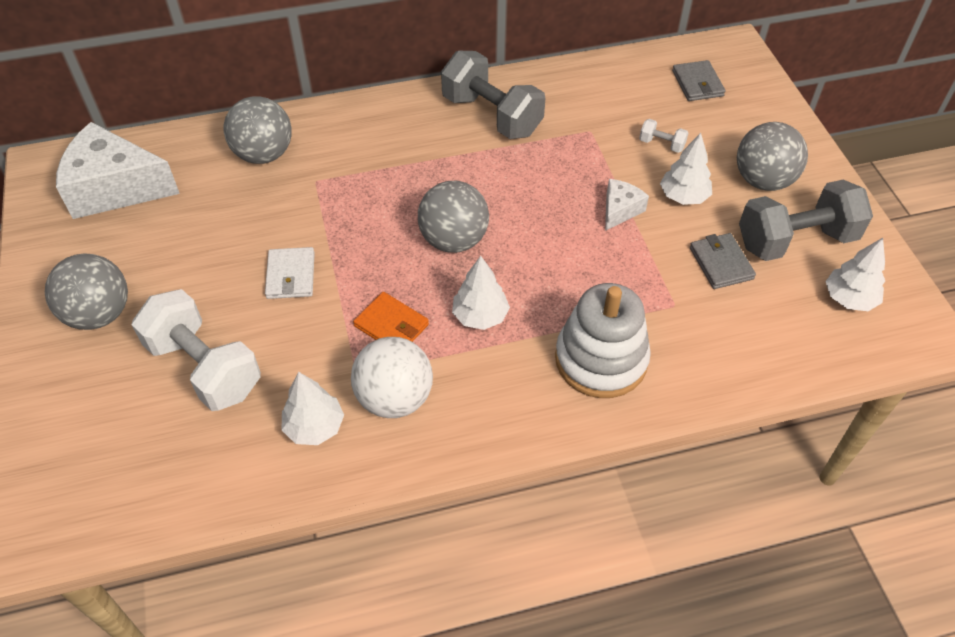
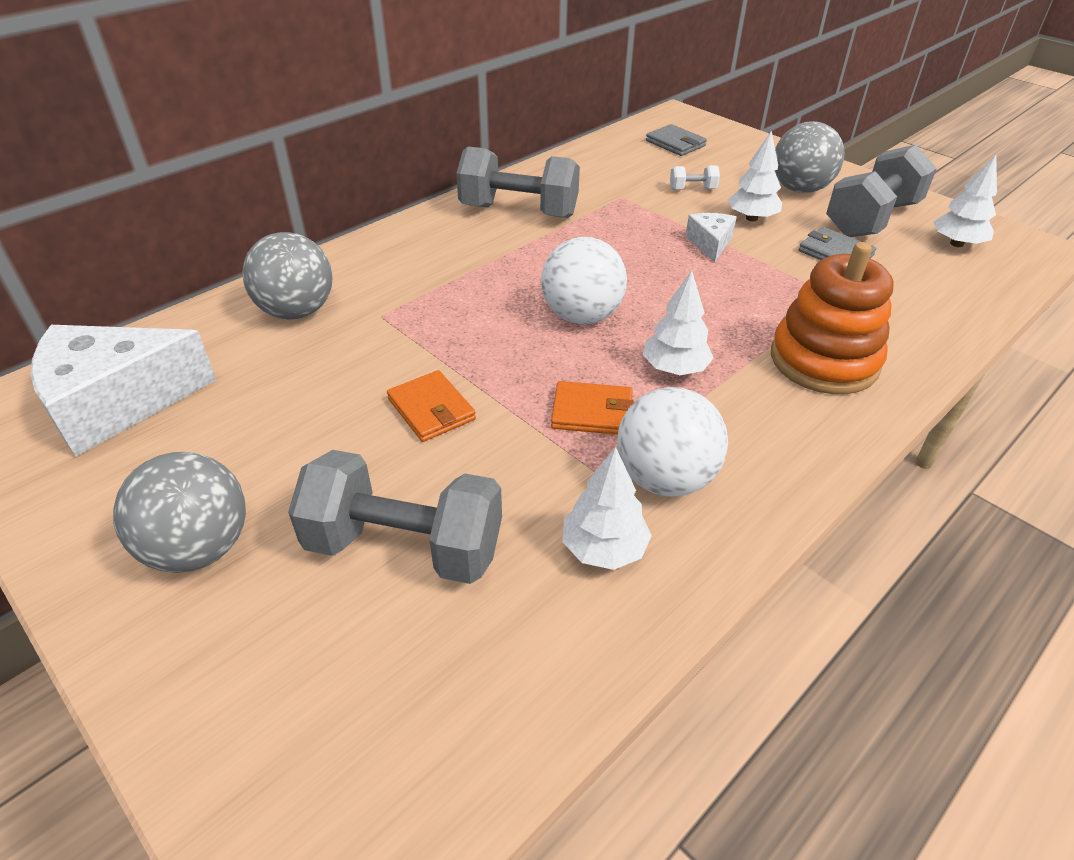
camera: 30 degrees left, 10 degrees down
(204, 368) = (404, 547): white dumbbell -> grey dumbbell
(290, 275) = (431, 409): white wallet -> orange wallet
(453, 240) = (581, 316): grey ball -> white ball
(601, 359) = (824, 360): white stacking toy -> orange stacking toy

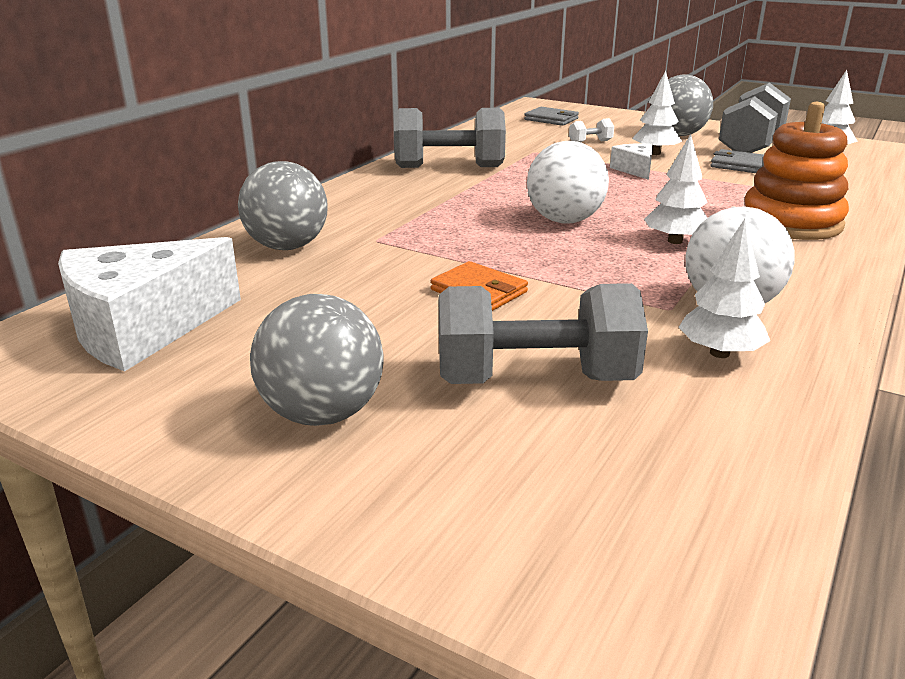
camera: 15 degrees left, 15 degrees down
(592, 412) = (629, 274): orange wallet -> none

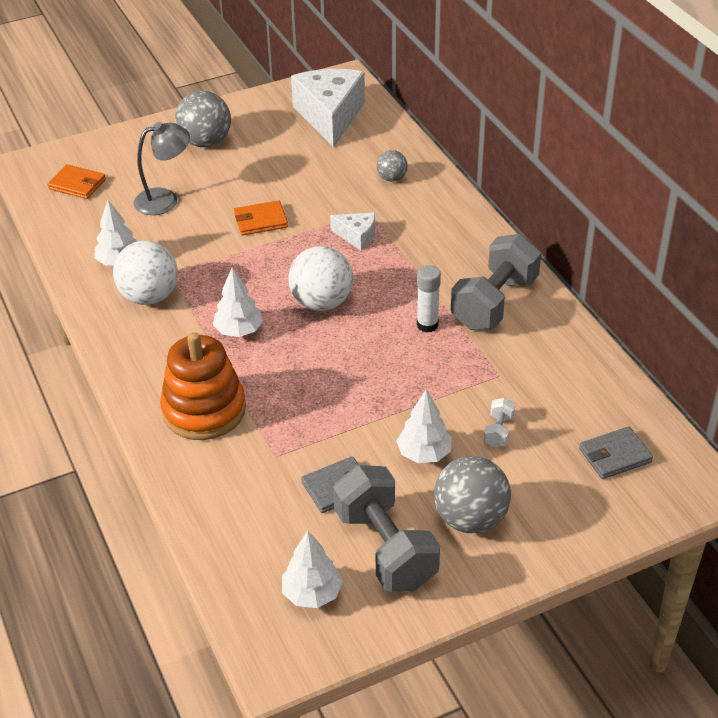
camera: 125 degrees right, 15 degrees up
(287, 246) = (392, 178): grey ball -> grey ball, size x0.54
(518, 180) = (427, 325): none -> white glue stick
(535, 380) = (165, 199): grey dumbbell -> grey lamp
(630, 505) = (77, 184): none -> orange wallet
(635, 170) = (390, 407): white cheese -> white cheese (357, 236)

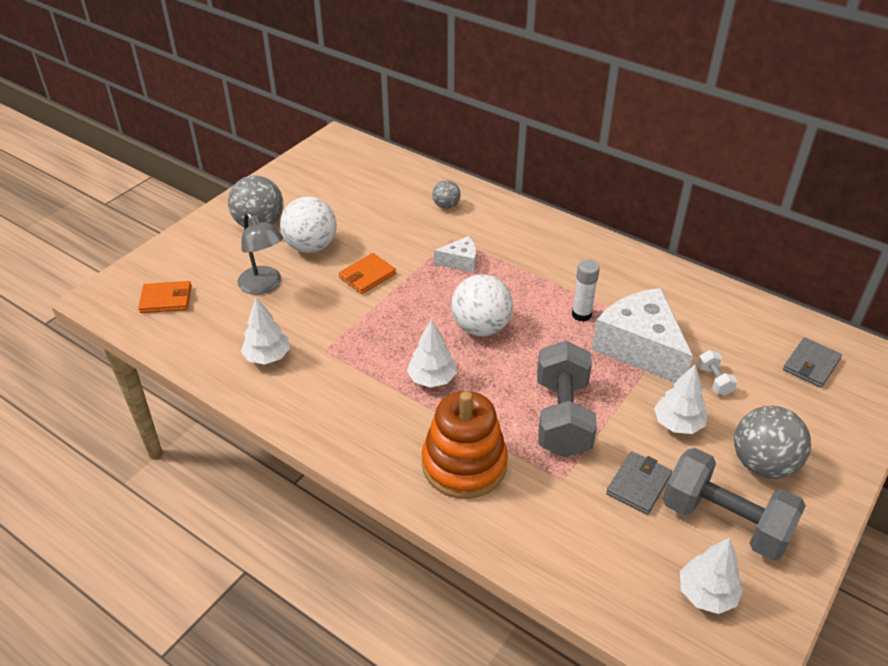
camera: 30 degrees left, 0 degrees up
(149, 296) = (324, 378): white ball -> white ball (311, 246)
(165, 199) = (264, 286): grey lamp -> grey lamp turned 105 degrees clockwise
(330, 116) = (351, 171): white cheese -> white cheese (640, 347)
(494, 303) = (614, 278): grey dumbbell -> grey dumbbell (562, 417)

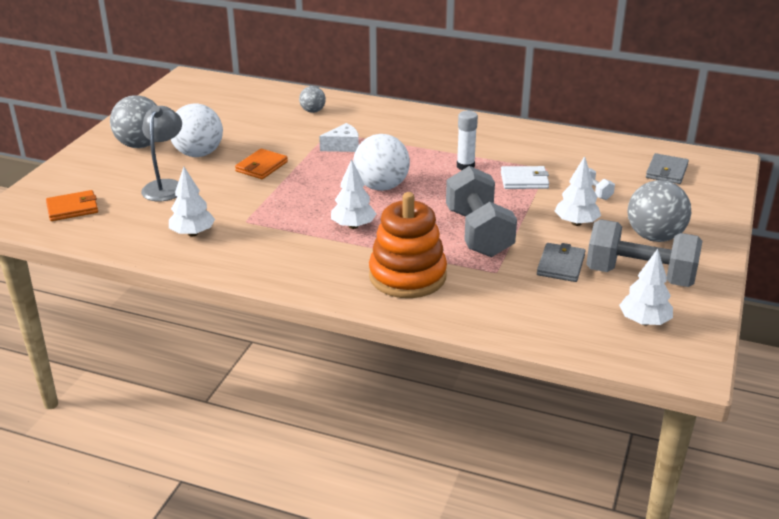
camera: 15 degrees left, 10 degrees down
(264, 286) = (166, 186): grey lamp -> grey lamp turned 120 degrees counterclockwise
(640, 347) = (524, 180): white cheese -> white wallet

